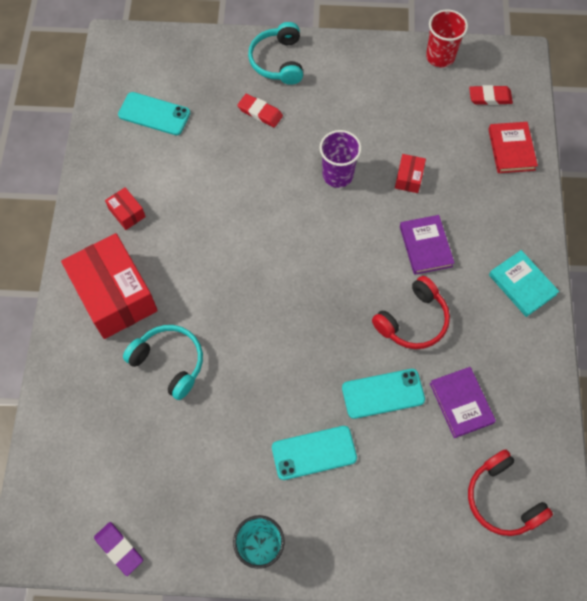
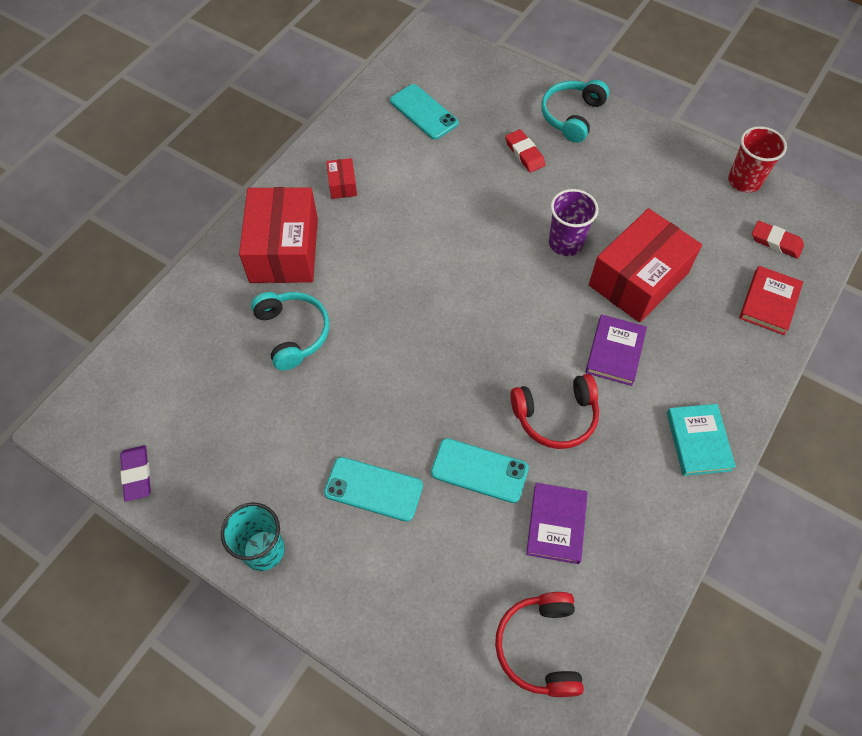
camera: 30 degrees right, 5 degrees down
(409, 178) = (638, 279): red box -> red box, size x2.34

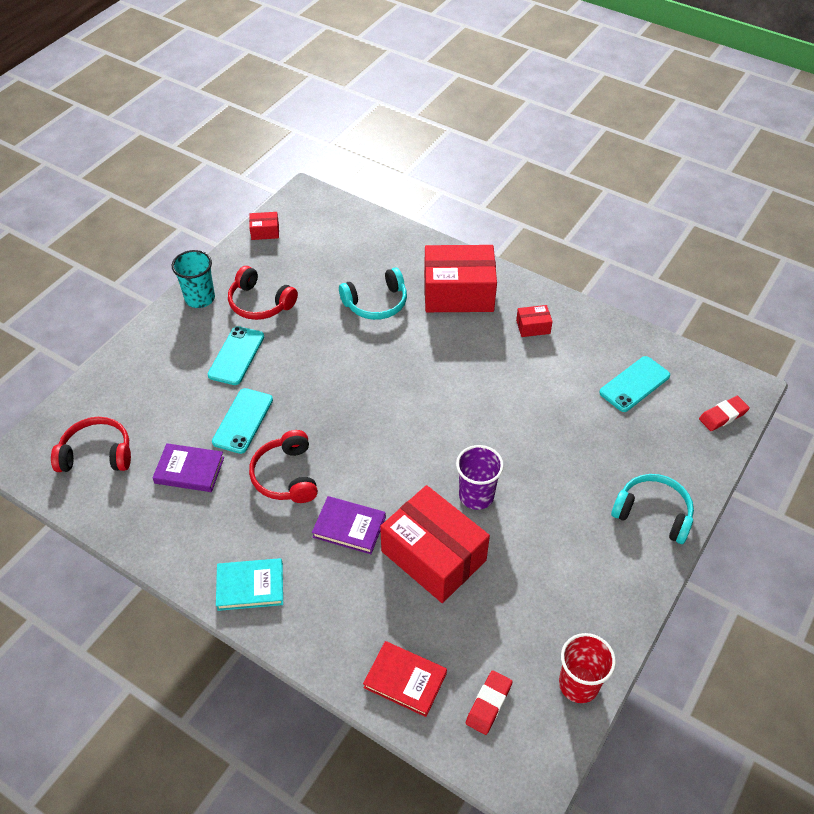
camera: 90 degrees right, 10 degrees down
(137, 474) = (265, 232): purple eraser -> red box
(280, 468) = (260, 303): none -> red headphones
(524, 153) = (591, 467): red eraser -> red eraser (723, 415)

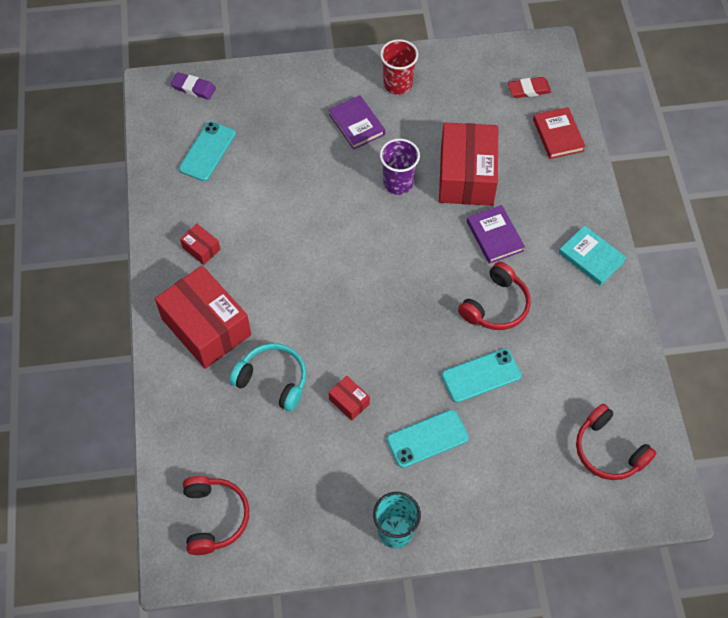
camera: 130 degrees left, 10 degrees up
(189, 470) = (555, 372): purple book -> purple book (357, 124)
(260, 303) = (355, 474): red headphones -> red headphones (214, 517)
(265, 232) = (262, 555): red box -> red box (349, 402)
(578, 684) = (474, 58): red cup -> red cup (398, 84)
(634, 384) = (207, 151): turquoise phone -> turquoise phone turned 75 degrees counterclockwise
(653, 513) = (318, 84): turquoise headphones -> none
(723, 415) = (193, 88): red eraser -> purple eraser

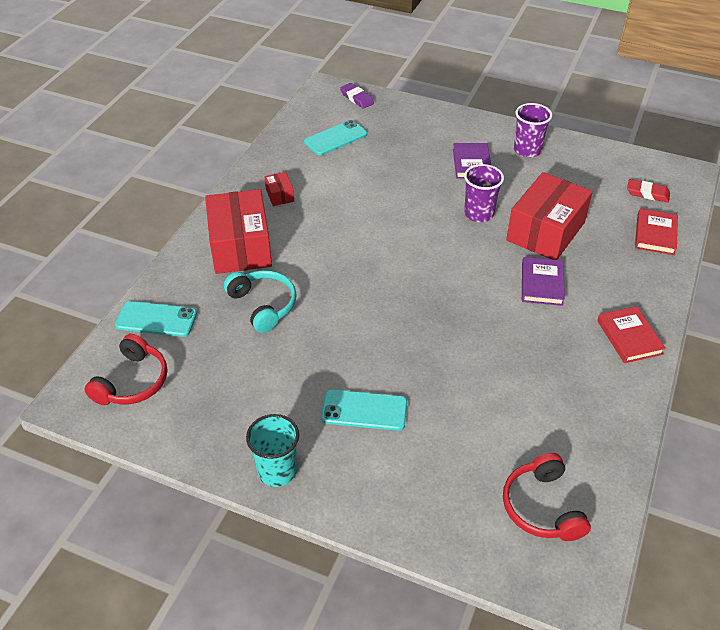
camera: 30 degrees right, 15 degrees down
(349, 402) = (315, 349): red box -> none
(398, 84) = (527, 150): red cup -> purple cup
(481, 375) = (452, 383): turquoise phone -> turquoise phone (156, 319)
(496, 305) = (506, 336): red headphones -> none
(591, 257) = (629, 337): turquoise book -> red book

